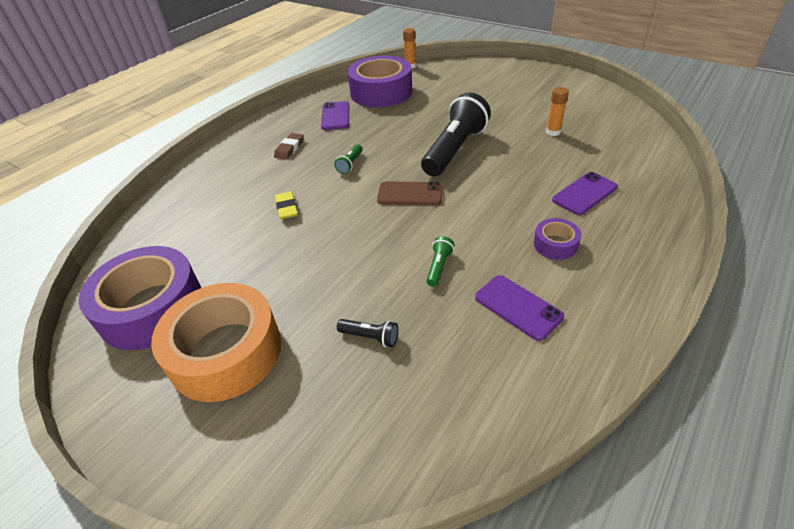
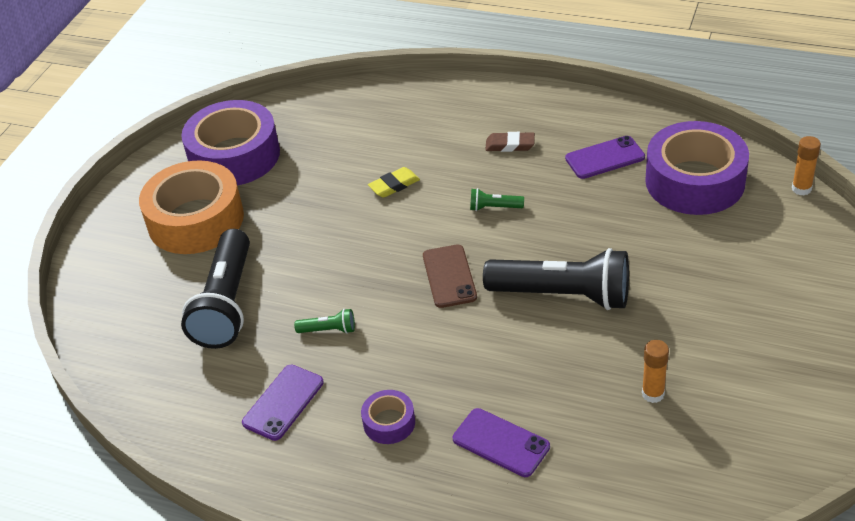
camera: 75 degrees right, 0 degrees up
(370, 337) = (226, 304): black flashlight -> black flashlight, size x2.44

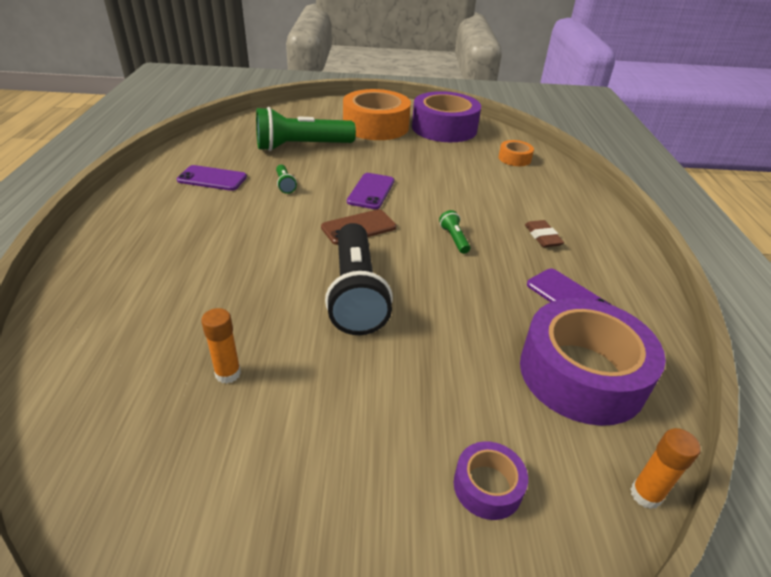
camera: 65 degrees right, 5 degrees down
(226, 304) = (301, 147): black flashlight -> green flashlight
(344, 117) = (514, 158): none -> orange tape
(389, 422) = (192, 222): purple tape -> purple tape (487, 486)
(394, 185) = (452, 188): yellow eraser -> none
(501, 443) = (166, 279): purple phone -> purple phone (371, 191)

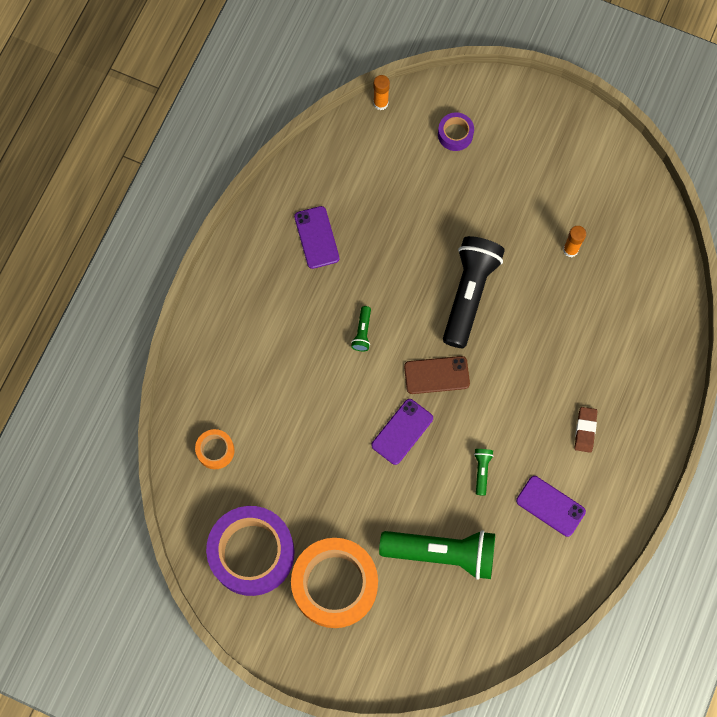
camera: 155 degrees left, 35 degrees up
(542, 237) = (284, 310): brown eraser -> brown eraser (585, 430)
(581, 374) = (358, 176): purple tape -> none

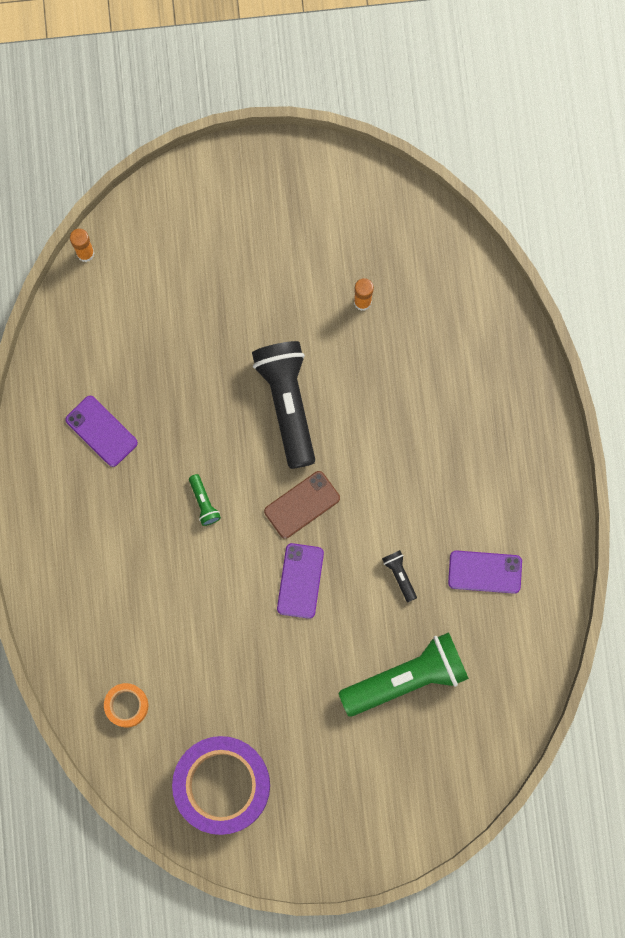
camera: 30 degrees left, 5 degrees up
(335, 584) = (321, 769): orange tape -> none
(455, 134) = (180, 245): purple tape -> none
(481, 471) = (399, 575): green flashlight -> black flashlight
(585, 430) = (477, 477): brown eraser -> none

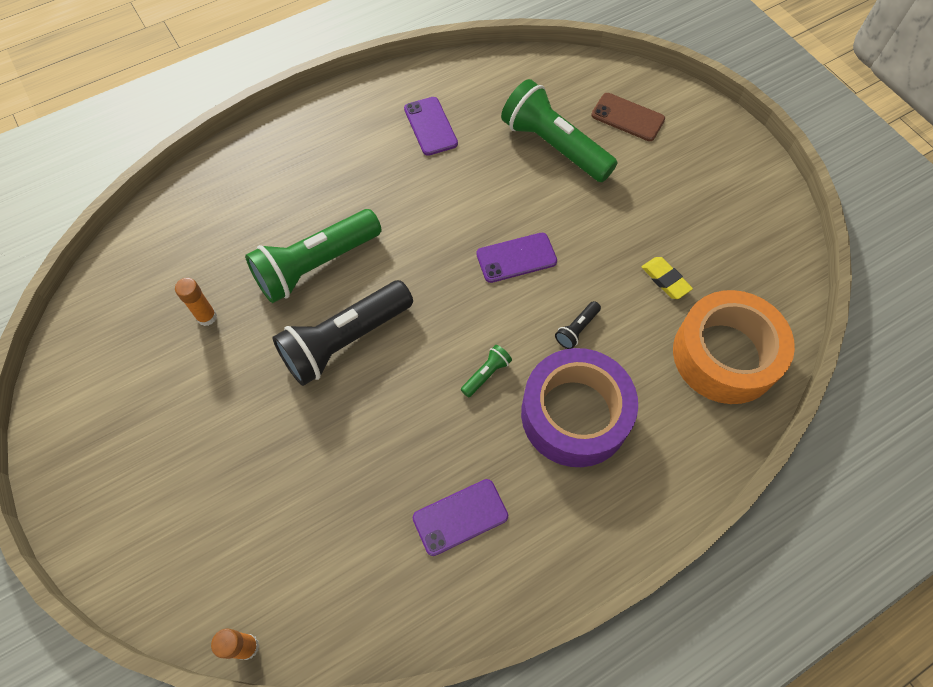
camera: 115 degrees left, 15 degrees down
(101, 431) = (460, 517): purple phone -> purple phone turned 45 degrees clockwise
(127, 705) = (725, 355): orange tape -> orange tape, size x2.20
(218, 698) = (665, 280): none -> yellow eraser
(222, 785) = (737, 243): purple tape -> purple tape (575, 414)
(302, 505) = (442, 286): brown phone -> brown phone (627, 117)
(372, 407) = (316, 265): none -> green flashlight
(399, 575) = (467, 184): black flashlight -> black flashlight (577, 329)

